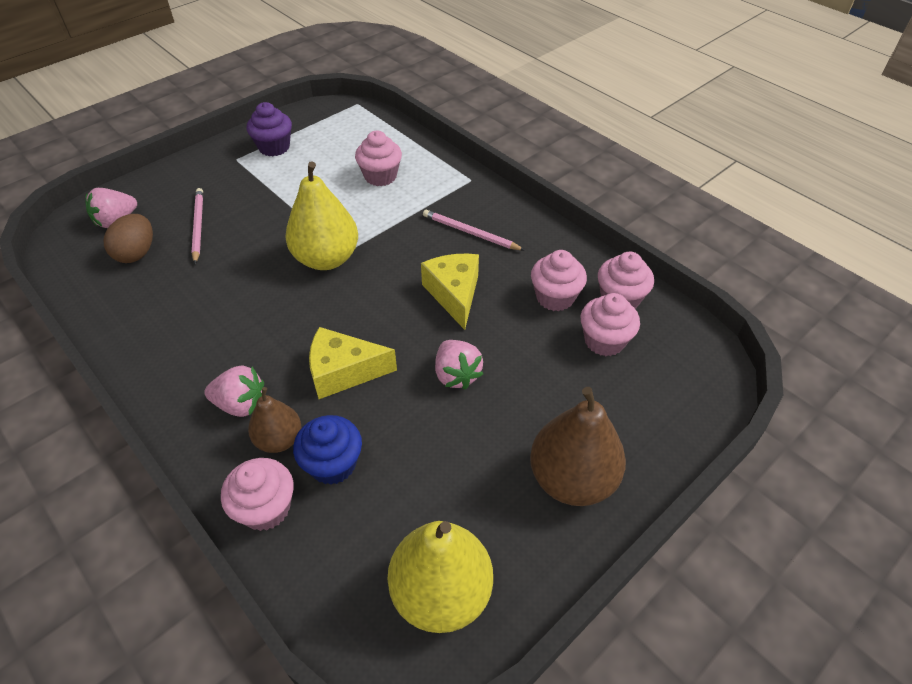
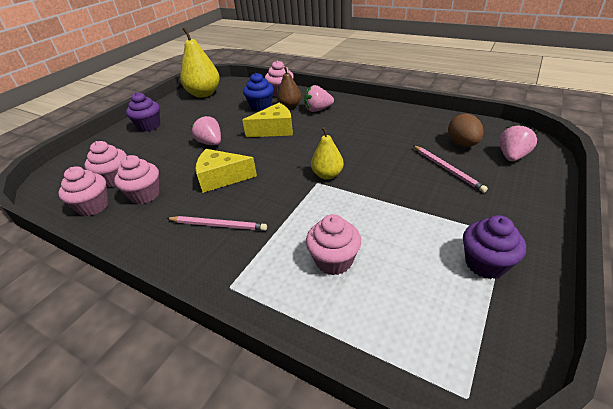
camera: 165 degrees right, 10 degrees down
(326, 258) = (327, 175): yellow pear -> yellow pear, size x0.58
(454, 294) = (221, 178): yellow cheese -> yellow cheese turned 120 degrees clockwise
(572, 479) = (149, 126): brown pear -> purple cupcake

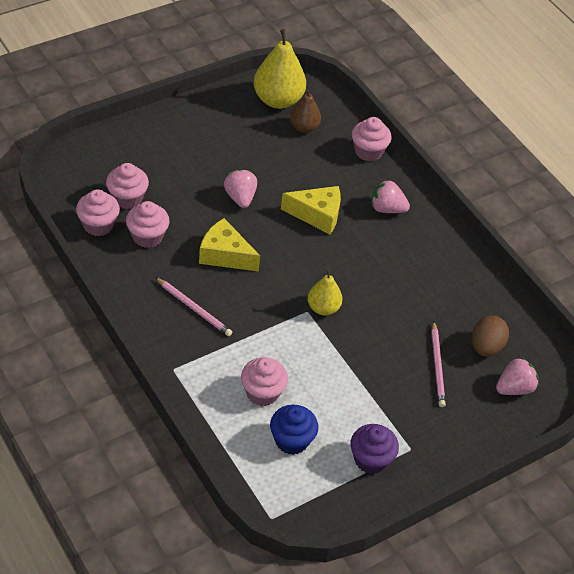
camera: 20 degrees right, 10 degrees up
(149, 126) = (189, 129): purple cupcake -> none
(261, 106) = (329, 164): blue cupcake -> blue cupcake (291, 440)
(290, 106) = (361, 183): brown pear -> brown pear (304, 127)

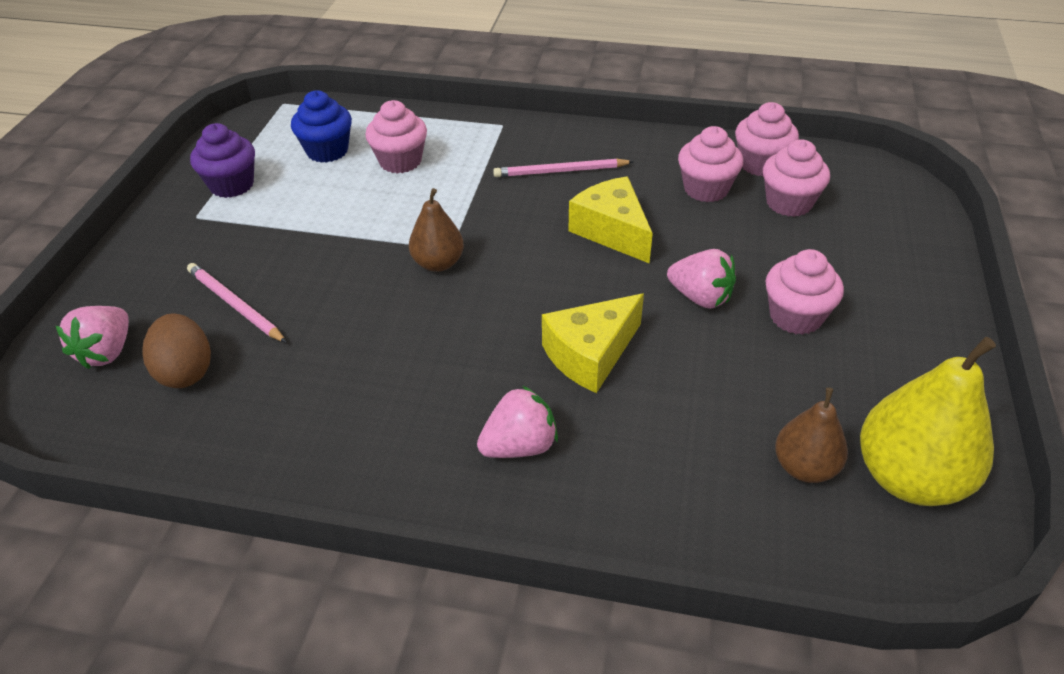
camera: 140 degrees right, 5 degrees down
(225, 255) = (612, 231): yellow cheese -> yellow cheese turned 105 degrees counterclockwise
(323, 308) = (438, 263): yellow pear -> brown pear
(368, 151) = (669, 520): pink cupcake -> pink cupcake (795, 316)

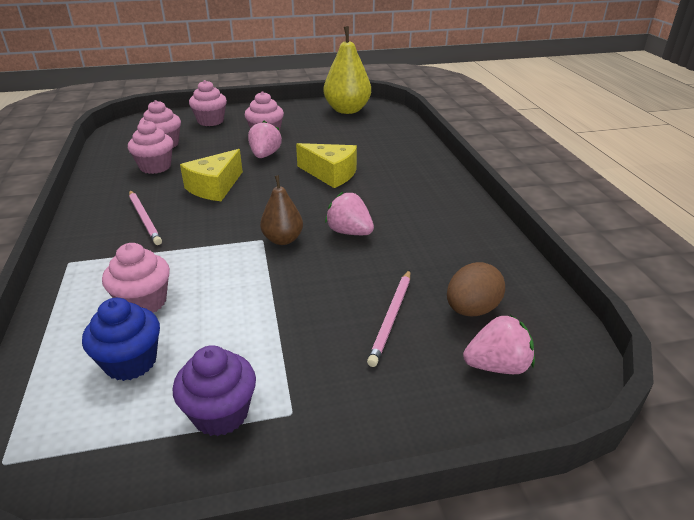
camera: 115 degrees left, 10 degrees down
(519, 446) = (407, 179): pink strawberry -> pink strawberry (349, 232)
(760, 164) = (121, 155): pink cupcake -> pink cupcake (210, 121)
(804, 467) = (359, 125): brown pear -> none

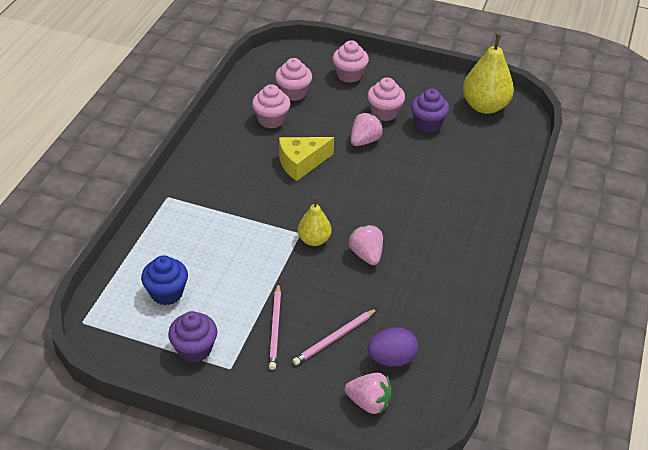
camera: 30 degrees right, 10 degrees up
(144, 218) = (233, 176): pink pencil -> pink pencil (275, 328)
(144, 302) = (195, 252): pink cupcake -> none
(283, 240) = (314, 240): brown pear -> yellow pear
(311, 131) = (427, 124): none -> purple cupcake
(331, 174) = (401, 187): yellow cheese -> none
(471, 310) = (391, 359): brown egg -> purple egg

